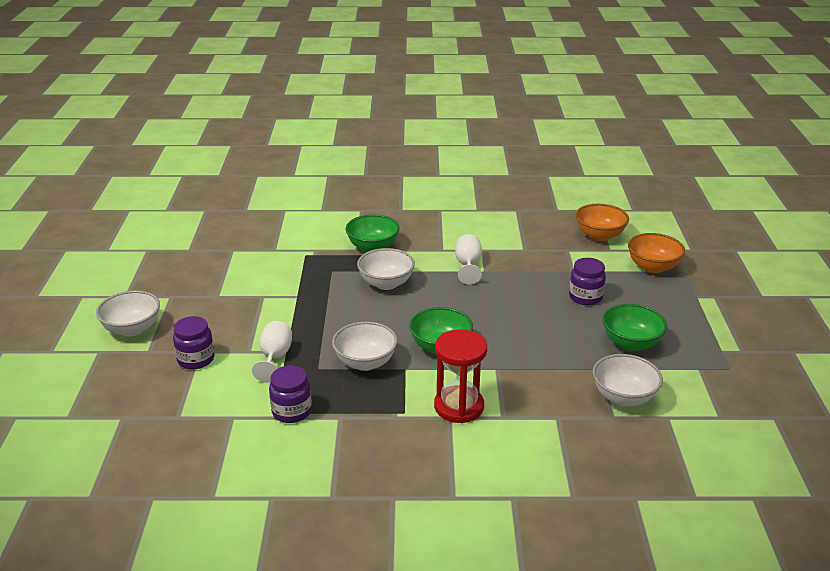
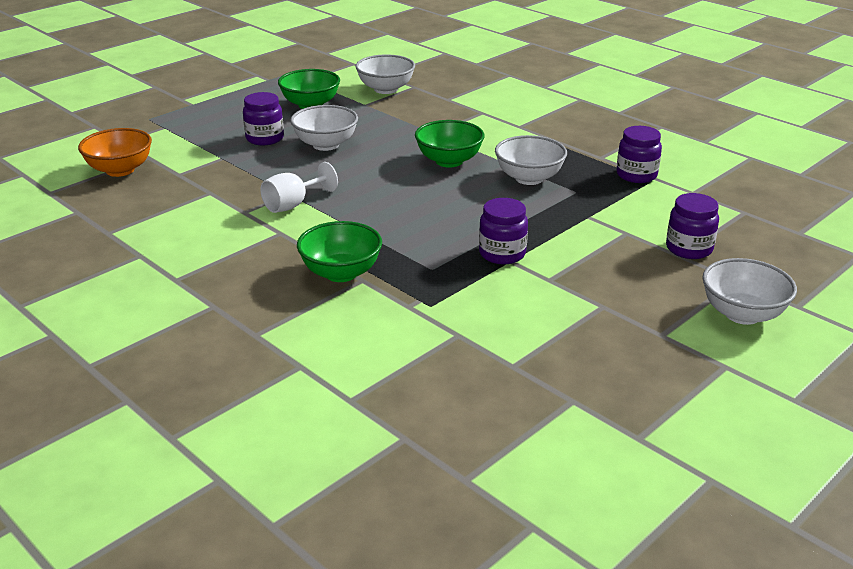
camera: 135 degrees left, 0 degrees up
(275, 358) = (606, 216): white goblet -> none
(307, 297) = (502, 254): none -> purple jar
(386, 283) = (400, 228): white bowl -> white bowl (326, 145)
(459, 407) = (502, 127): red hourglass -> none
(653, 267) = (160, 131): orange bowl -> none

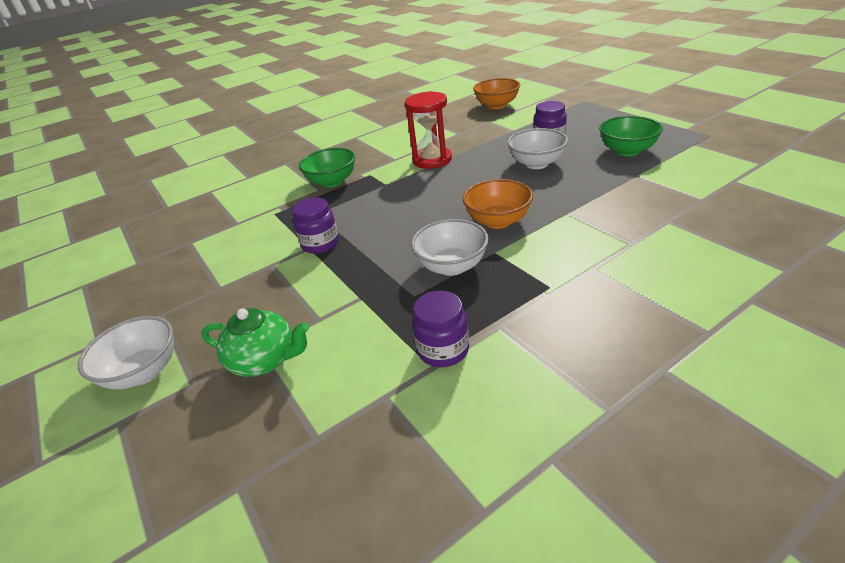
camera: 105 degrees right, 5 degrees up
(293, 204) = (432, 160): white goblet -> red hourglass
(385, 89) = (685, 184): white bowl -> none
(449, 161) = (498, 221): green bowl -> orange bowl
(689, 249) = (265, 360): purple jar -> green teapot

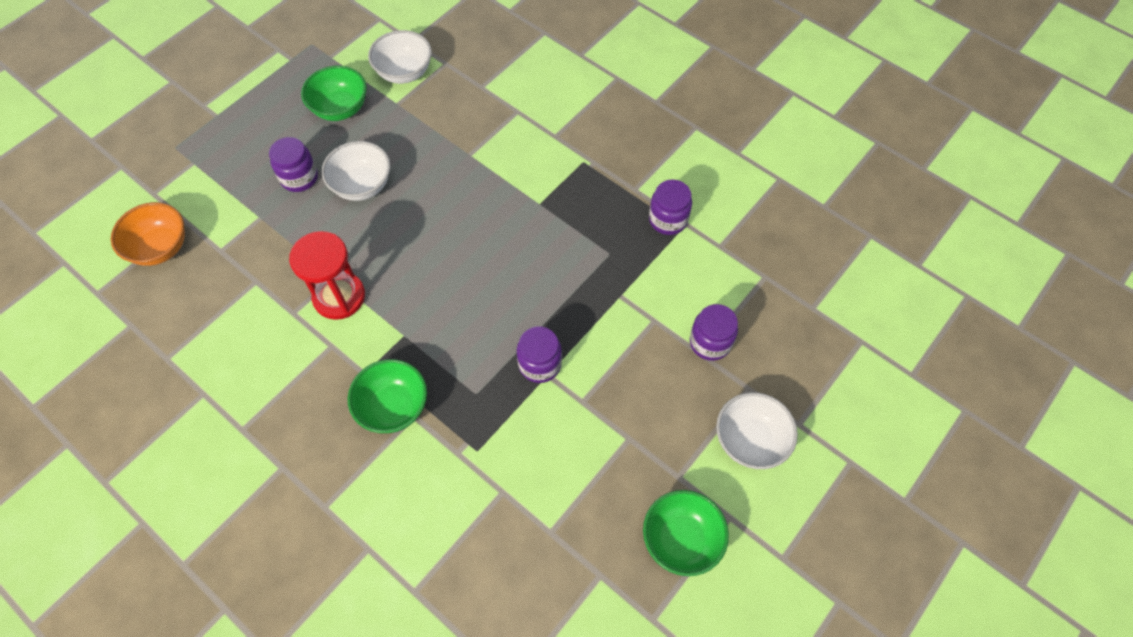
camera: 110 degrees left, 25 degrees up
(115, 308) = (681, 539): none -> green bowl
(265, 360) = (710, 342): green teapot -> purple jar
(452, 266) = (564, 233): white bowl -> white bowl (404, 72)
(498, 221) = (486, 207): orange bowl -> none

